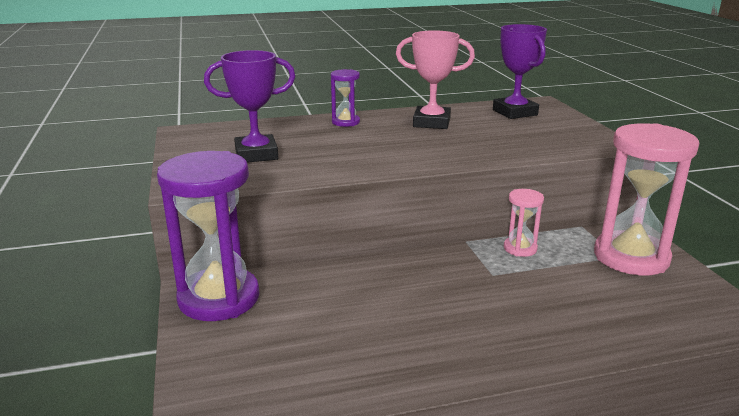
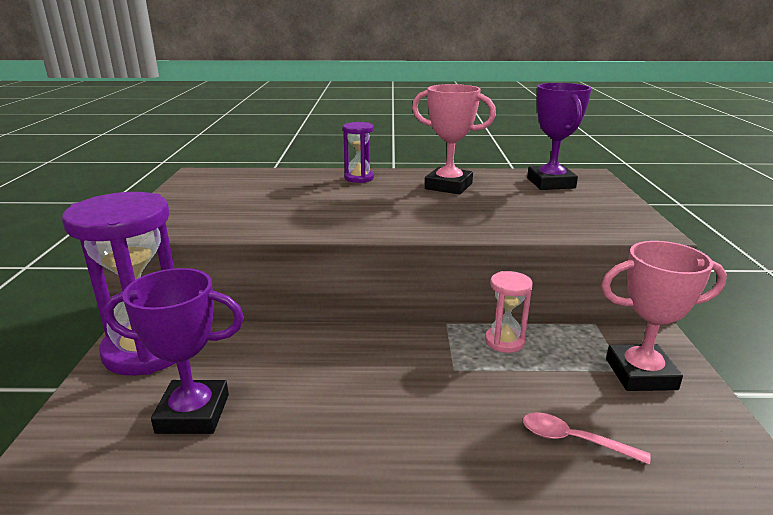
camera: 15 degrees right, 0 degrees up
(256, 154) = (242, 202): purple trophy -> purple trophy (193, 413)
(606, 308) = (573, 440): none -> pink spoon
(631, 257) = (640, 374): pink hourglass -> pink trophy

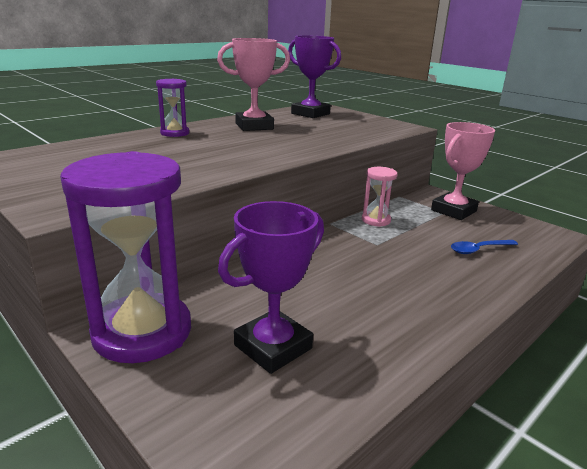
camera: 45 degrees left, 0 degrees up
(573, 440) = (478, 250): pink spoon -> blue spoon

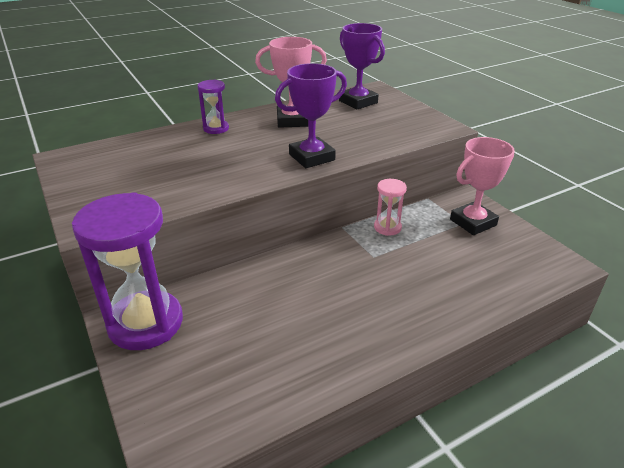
camera: 15 degrees right, 10 degrees up
(273, 347) = (235, 351): purple trophy -> purple trophy (311, 157)
(478, 250) = (468, 274): blue spoon -> none

